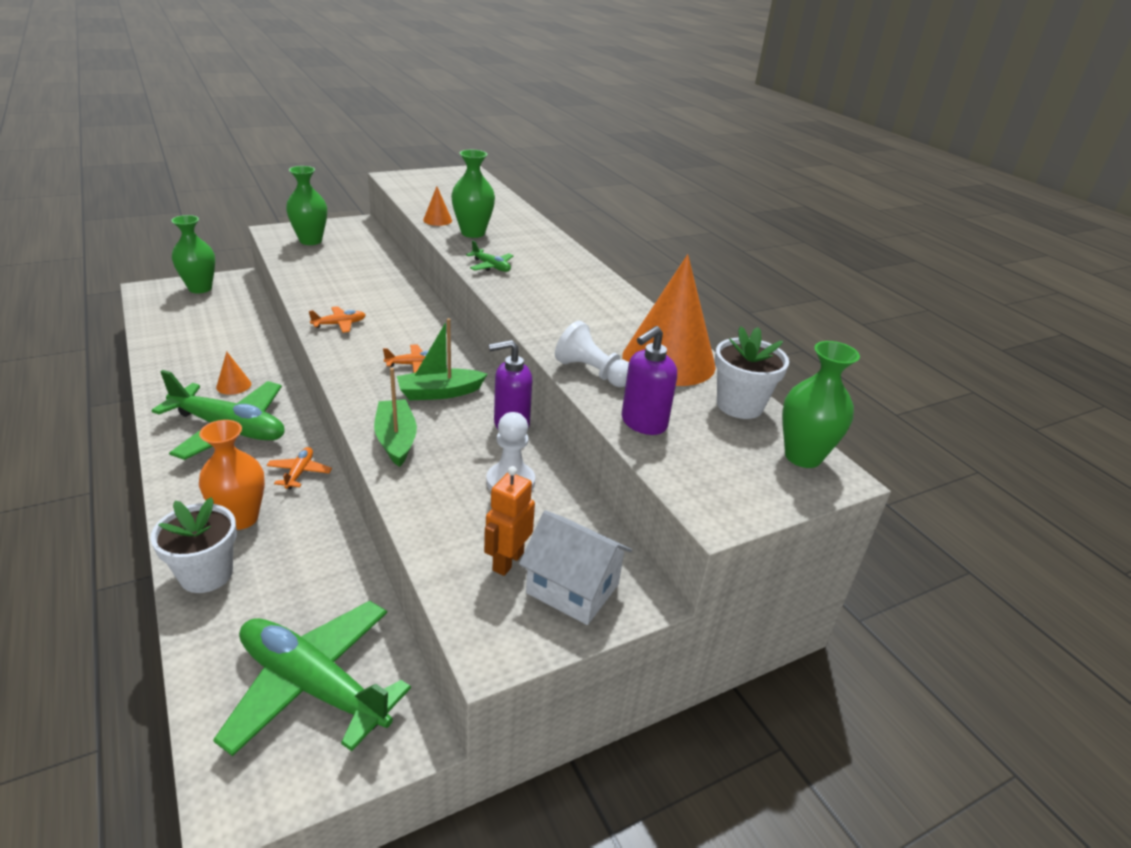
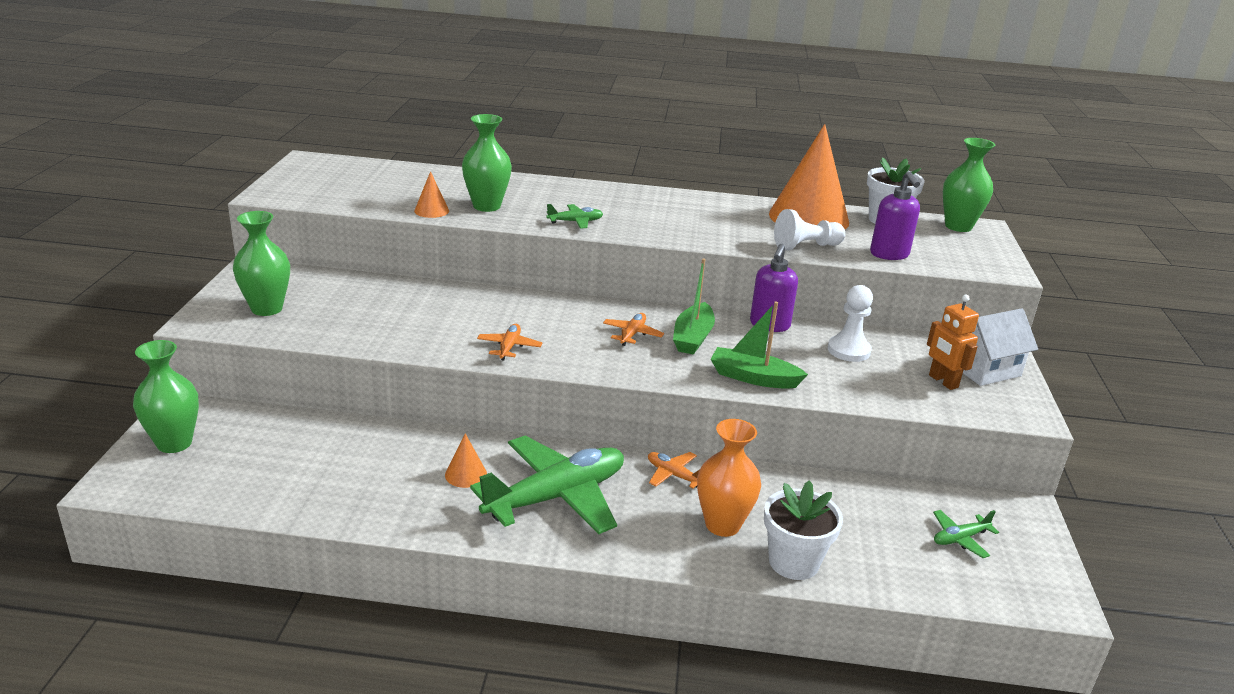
camera: 55 degrees left, 5 degrees down
(313, 686) = (960, 539): green plane -> green plane, size x0.43

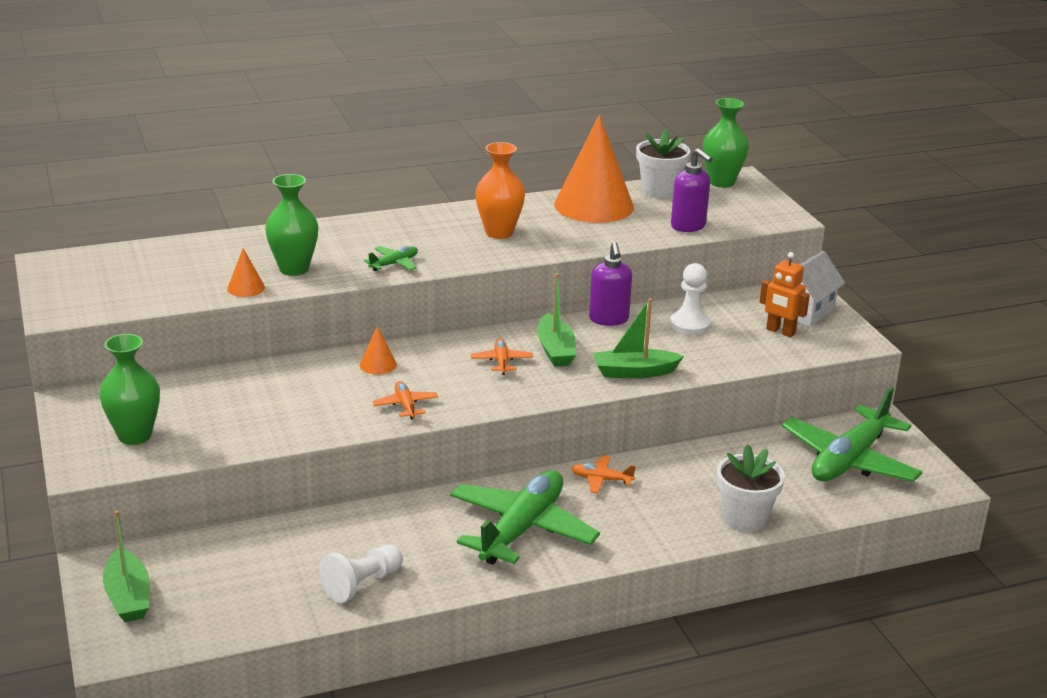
camera: 25 degrees left, 0 degrees up
(174, 443) = (128, 596): green vase -> green boat
(466, 474) = (428, 535): orange cone -> orange cone (378, 364)
(722, 525) = (671, 507): orange vase -> orange vase (499, 233)
(806, 246) = (615, 236): white pawn -> white pawn (361, 584)
(960, 539) = (849, 460): green plane -> green plane, size x2.33

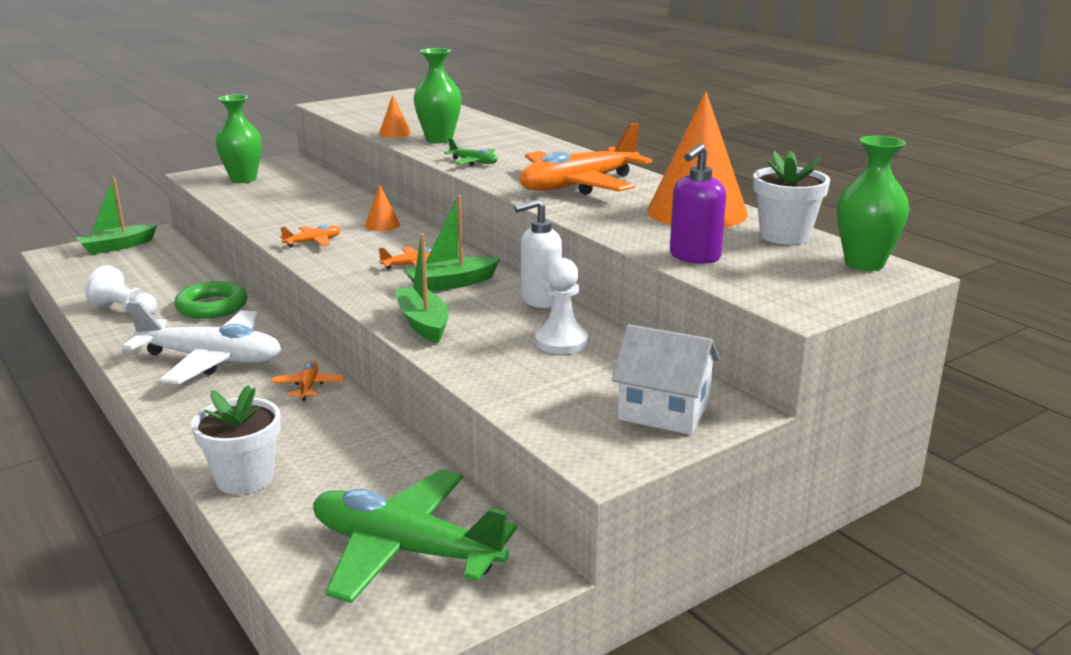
camera: 75 degrees right, 5 degrees down
(386, 526) = (212, 306): none -> green ring
(499, 233) = (579, 185): orange vase -> orange plane
(521, 529) = (211, 360): green plane -> white plane
(609, 319) = (540, 300): purple soap dispenser -> white soap dispenser
(780, 331) = (587, 399): orange robot -> none

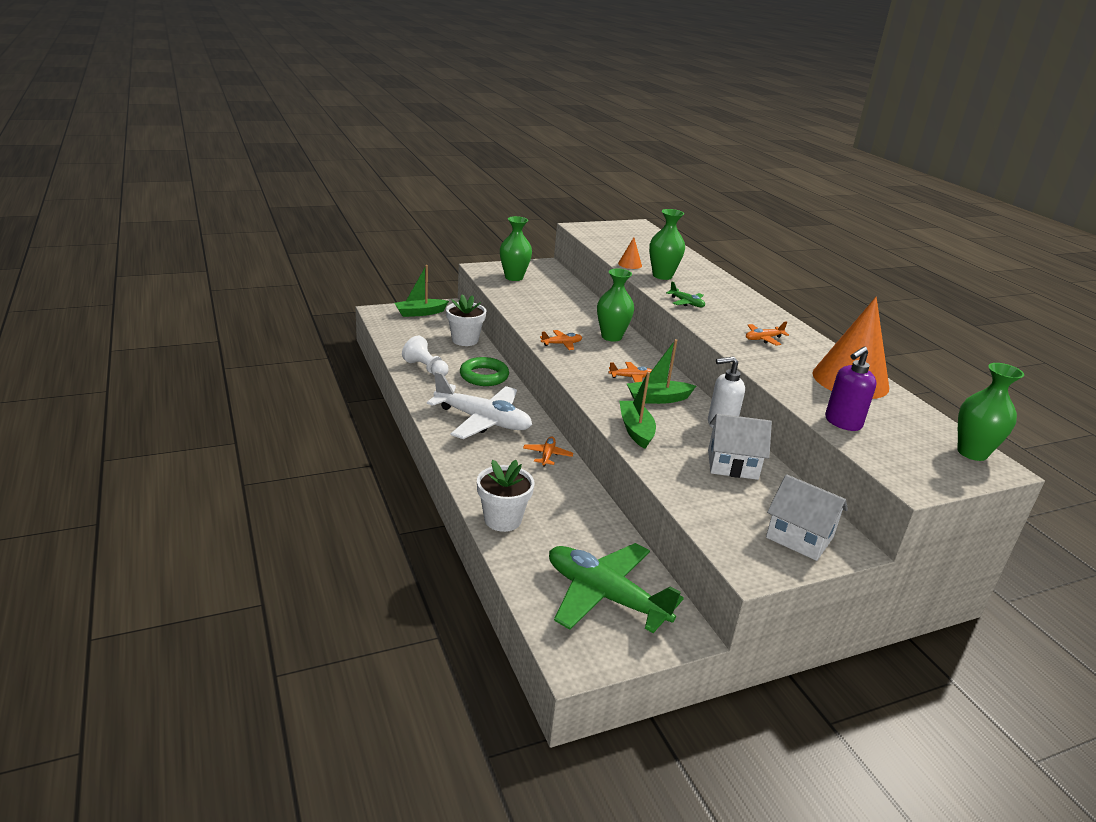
camera: 10 degrees right, 5 degrees up
(382, 225) = (611, 337): orange cone -> green vase
(561, 342) = (732, 465): white pawn -> white house
(579, 185) = (763, 339): orange plane -> orange plane, size x0.43
(784, 236) = (914, 415): white flower pot -> white flower pot (465, 340)

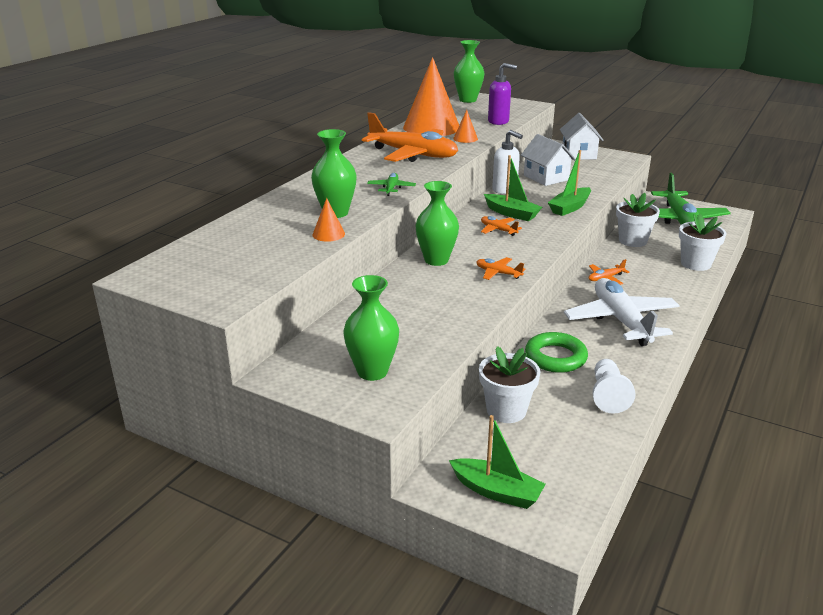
camera: 125 degrees left, 0 degrees up
(595, 520) = (632, 241): none -> white flower pot
(763, 339) = (413, 154): orange plane -> orange plane, size x2.33
(790, 378) = (465, 138): none -> orange cone

